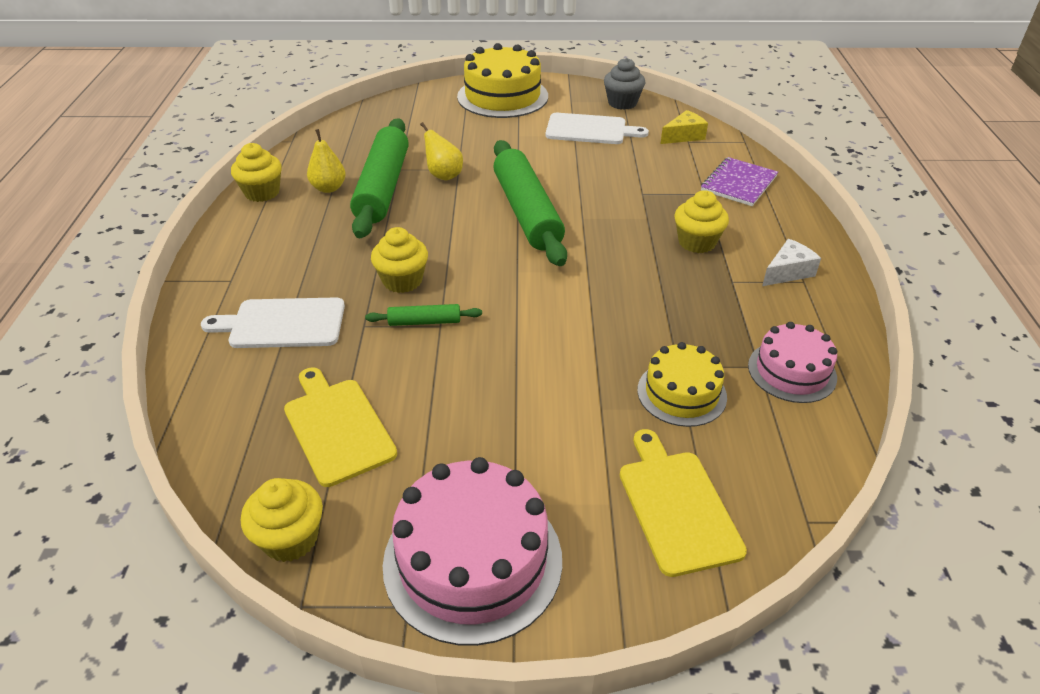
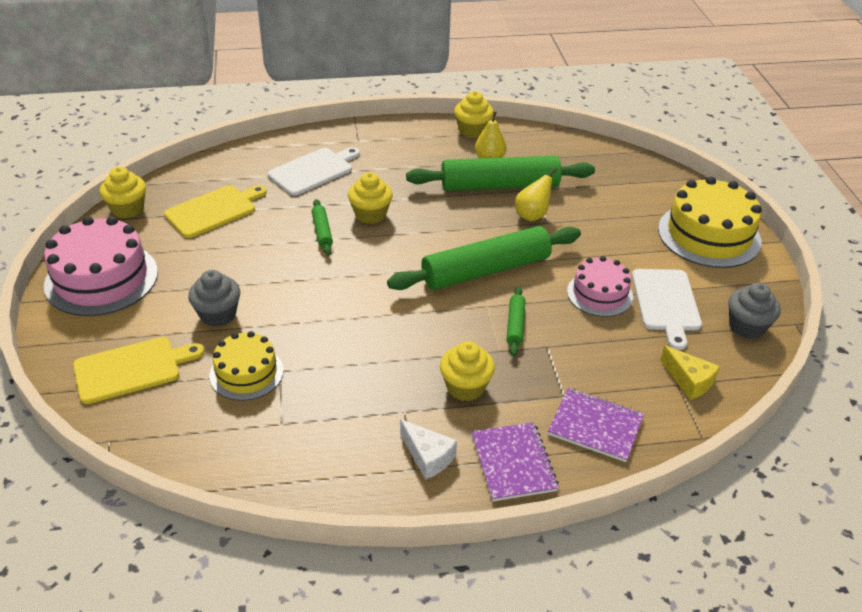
camera: 80 degrees right, 0 degrees up
(282, 323) = (313, 171): white cutting board -> white cutting board turned 60 degrees clockwise
(574, 420) = (218, 315): none -> grey cupcake
(612, 205) = (515, 325): none -> green rolling pin
(786, 227) = (513, 463): none -> purple notebook
(792, 371) = (275, 446): pink cake -> pink cake (599, 294)

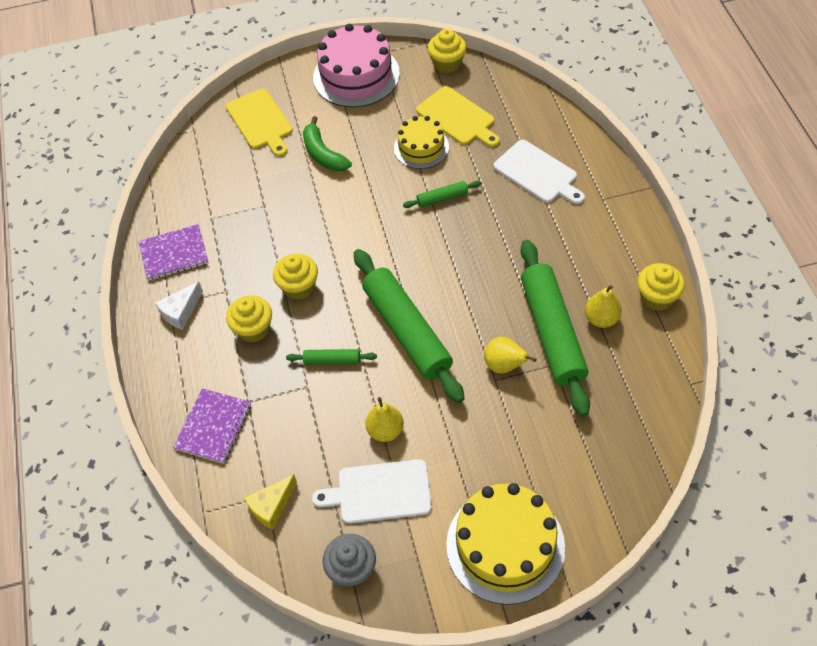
camera: 90 degrees right, 15 degrees up
(218, 315) = (323, 154): grey cupcake -> green banana
(246, 373) = (260, 186): yellow cake -> yellow cake (421, 147)
(370, 214) = (476, 229): yellow cupcake -> yellow cupcake (299, 287)
(513, 463) = (175, 368): purple notebook -> purple notebook (174, 254)
(599, 294) = (385, 430): pink cake -> yellow pear

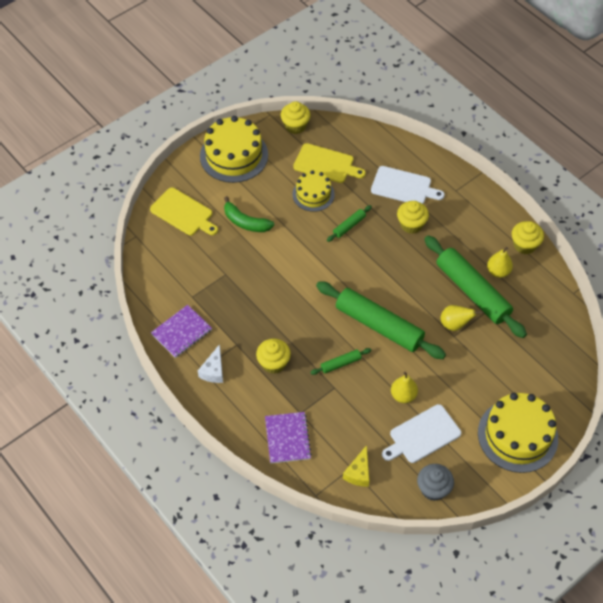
camera: 30 degrees left, 0 degrees up
(299, 287) = (287, 323): yellow cupcake -> yellow cupcake (411, 224)
(356, 75) = (234, 155): pink cake -> yellow cake

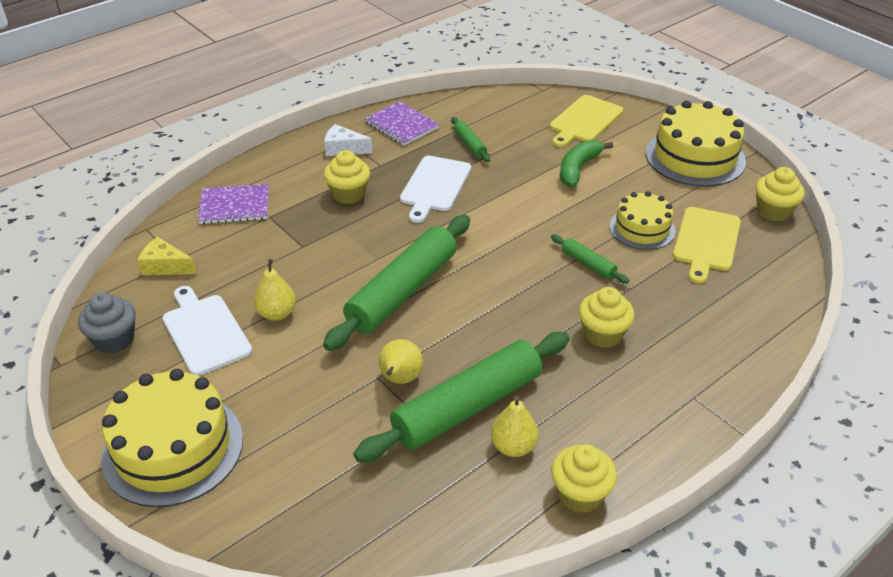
camera: 90 degrees right, 15 degrees down
(340, 364) = (340, 252): green rolling pin -> green rolling pin (469, 144)
(403, 187) = (683, 328): white cutting board -> white cutting board (434, 186)

